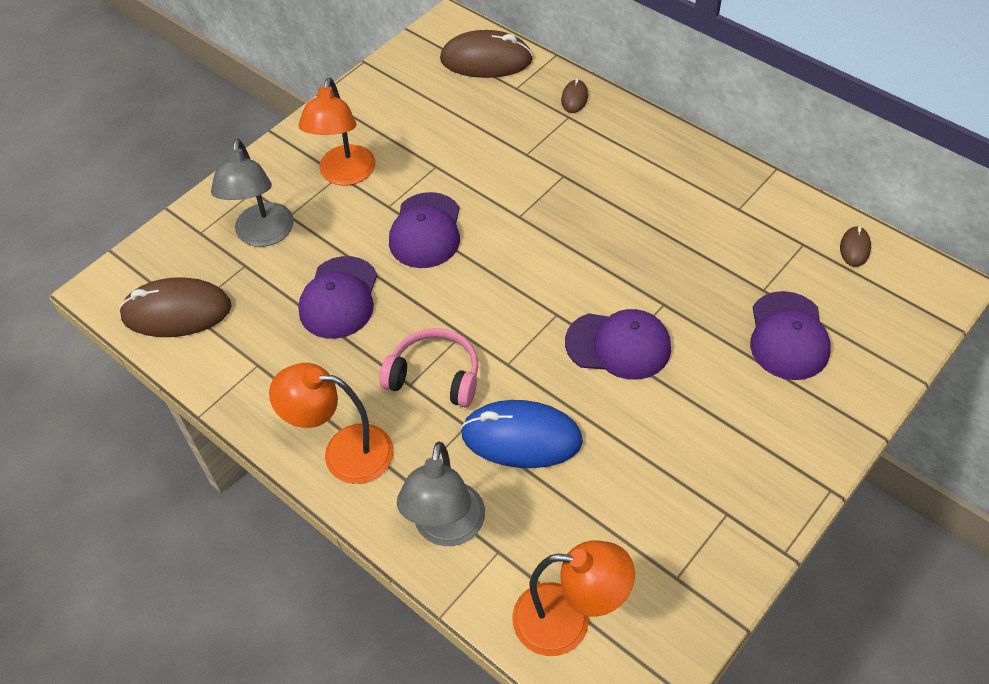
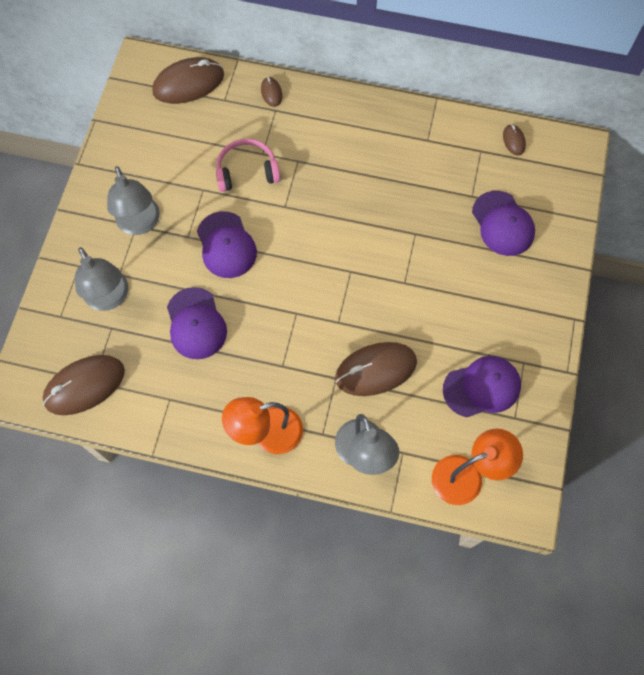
camera: 30 degrees left, 15 degrees up
(345, 175) = (140, 224): orange lamp -> grey lamp
(435, 376) = (296, 352): pink headphones -> pink headphones (247, 171)
(521, 437) = (375, 370): blue mouse -> brown mouse
(618, 345) = (402, 277): purple cap -> purple cap (482, 387)

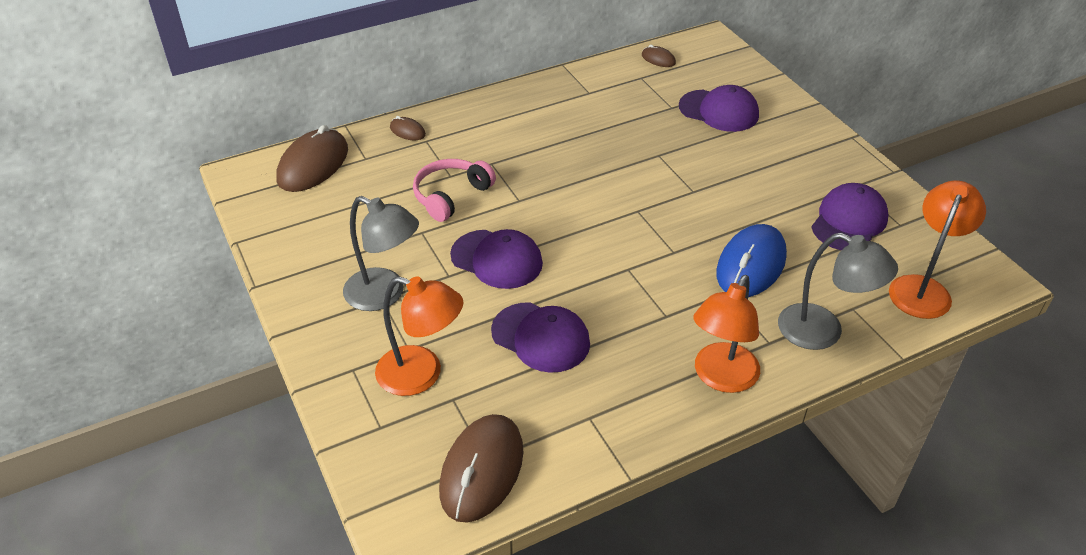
camera: 40 degrees left, 25 degrees down
(110, 298) = (421, 375): grey lamp -> orange lamp
(375, 370) = (751, 265): brown mouse -> blue mouse

